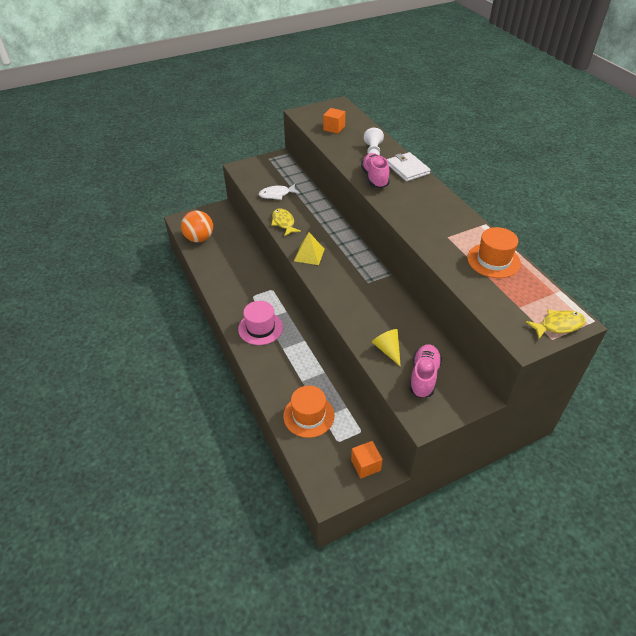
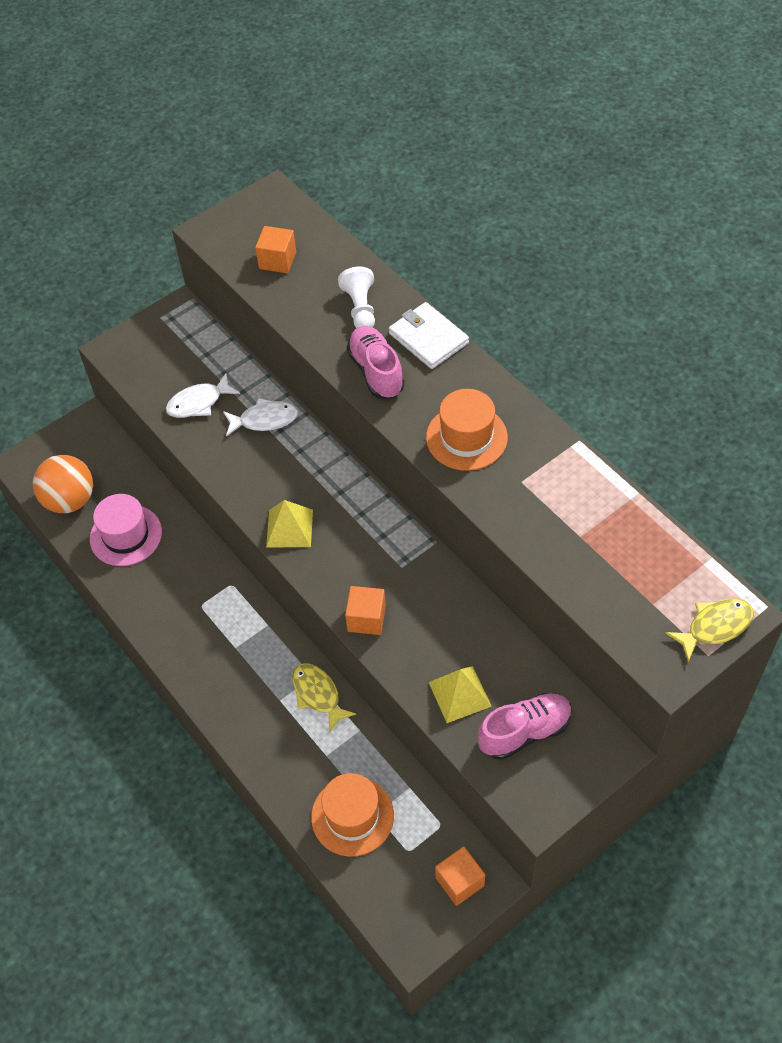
camera: 10 degrees left, 10 degrees up
(260, 328) = (232, 668): pink hat -> pink hat (126, 535)
(284, 223) = (228, 466): yellow fish -> yellow fish (318, 695)
(309, 206) = (264, 420): none -> white fish
(341, 303) = (366, 618): none -> orange cube
(387, 350) = (459, 694): yellow cone -> yellow pyramid
(424, 376) = (524, 732): pink shoe -> pink shoe turned 60 degrees clockwise
(493, 260) = (602, 517): orange hat -> orange hat (466, 437)

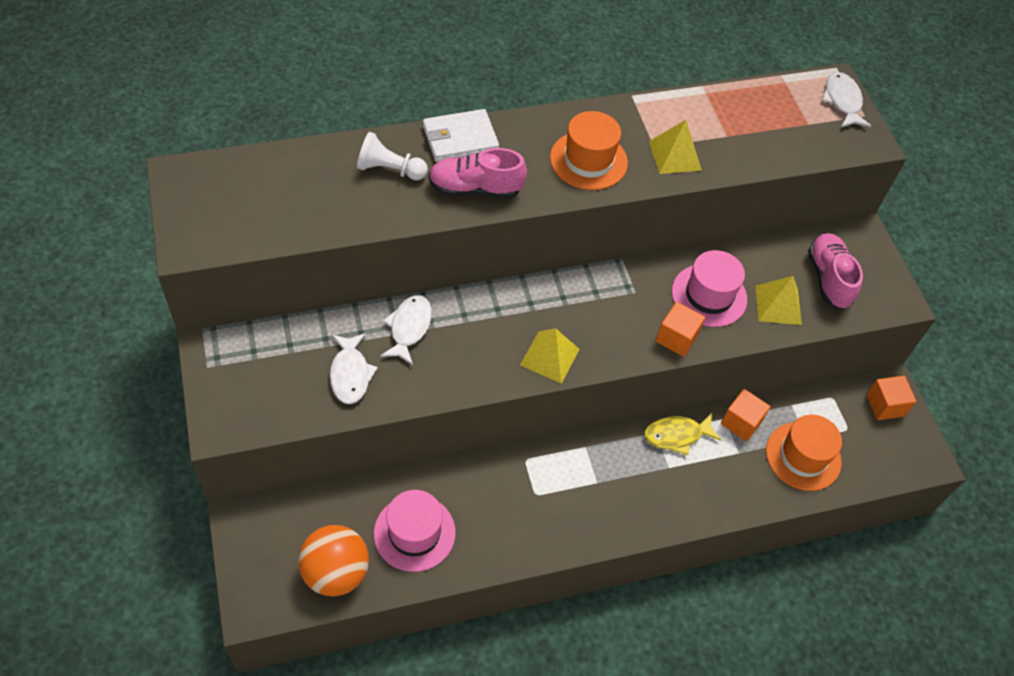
camera: 75 degrees left, 0 degrees up
(277, 260) = (278, 205): orange cube -> orange cube (741, 422)
(434, 629) = (709, 295): none -> pink hat
(521, 501) = (675, 155): none -> yellow pyramid
(715, 627) = (842, 101): yellow fish -> white fish

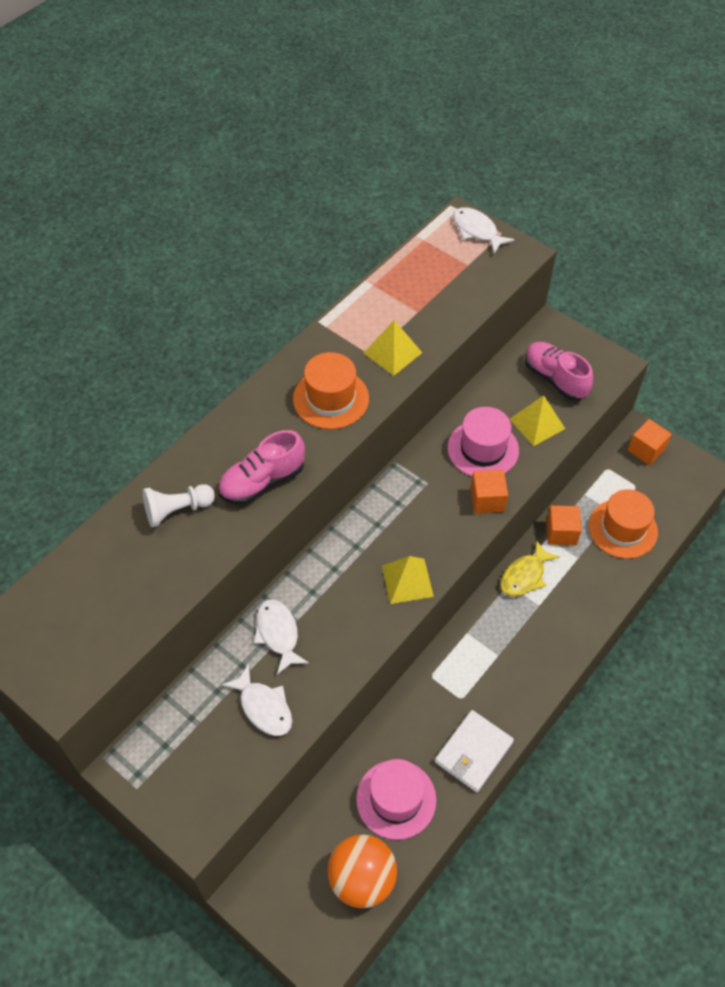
camera: 30 degrees left, 0 degrees up
(460, 139) = (213, 445): white wallet -> white wallet (473, 752)

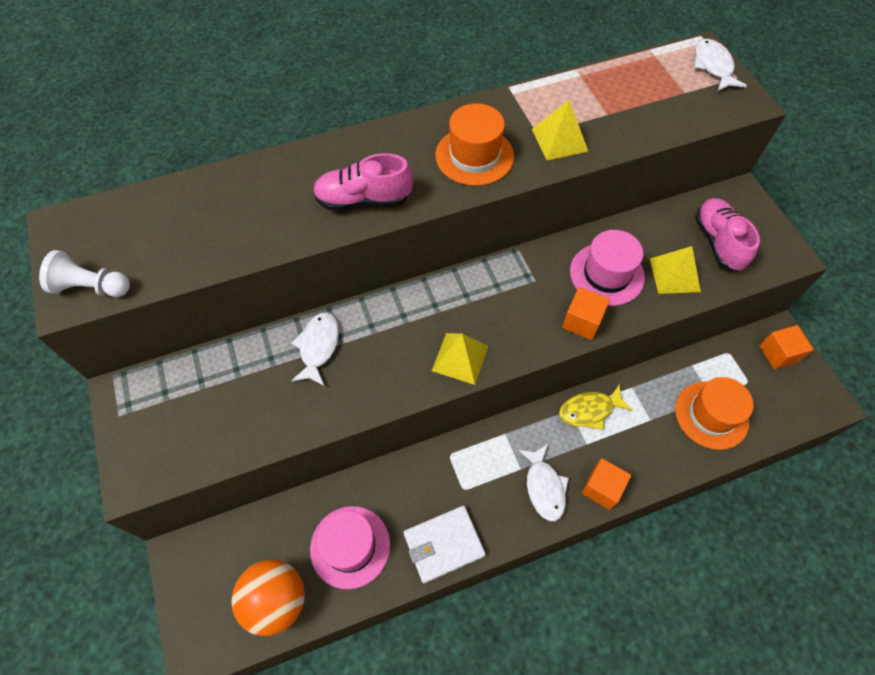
camera: 30 degrees right, 5 degrees up
(177, 510) = (275, 191): white pawn -> white pawn (92, 287)
(263, 707) = (263, 404): white fish -> white fish (544, 487)
(561, 533) = (648, 389): orange cube -> orange cube (602, 488)

